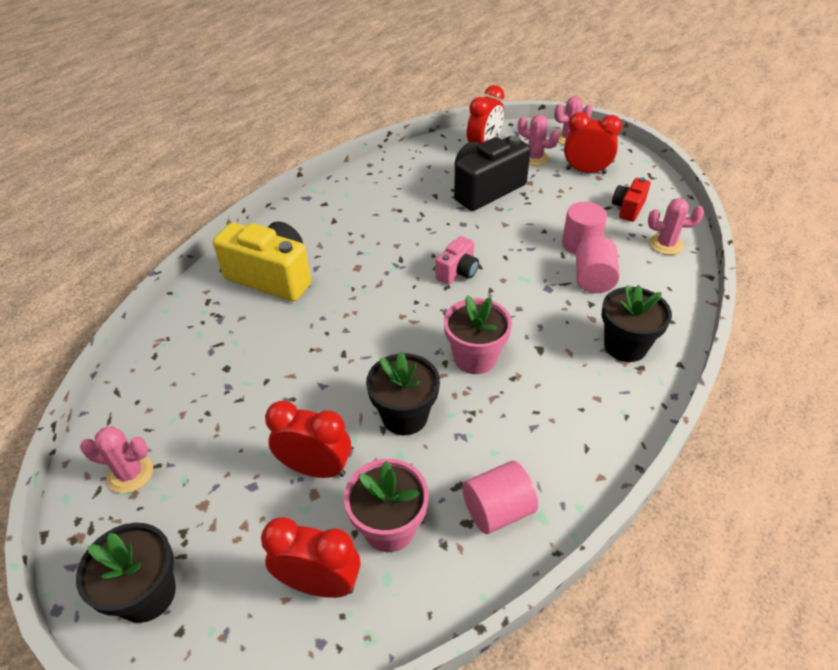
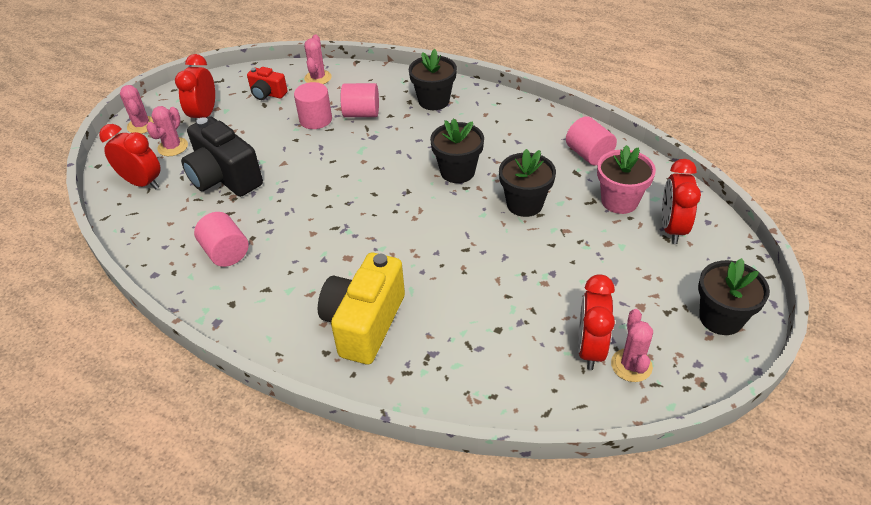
camera: 95 degrees left, 0 degrees up
(316, 468) = (586, 246): red clock -> red clock (590, 348)
(384, 197) = (226, 252): none -> pink cylinder
(458, 272) = (353, 188): pink camera -> none
(475, 357) = (457, 171): pink flower pot -> black flower pot

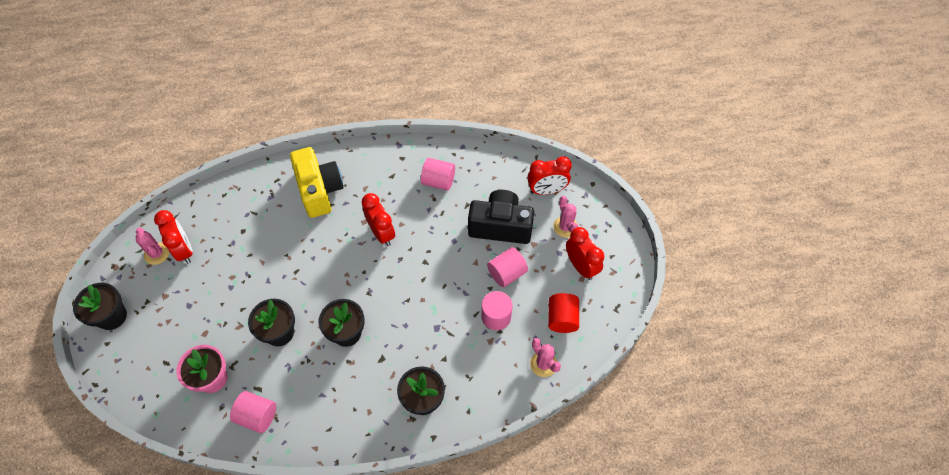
camera: 140 degrees right, 15 degrees up
(142, 125) = (611, 229): pink cactus -> none
(267, 94) = (562, 318): red camera -> red cylinder
(361, 113) = (467, 346): pink cylinder -> pink cylinder (507, 273)
(672, 228) = (164, 374): red clock -> red clock (381, 233)

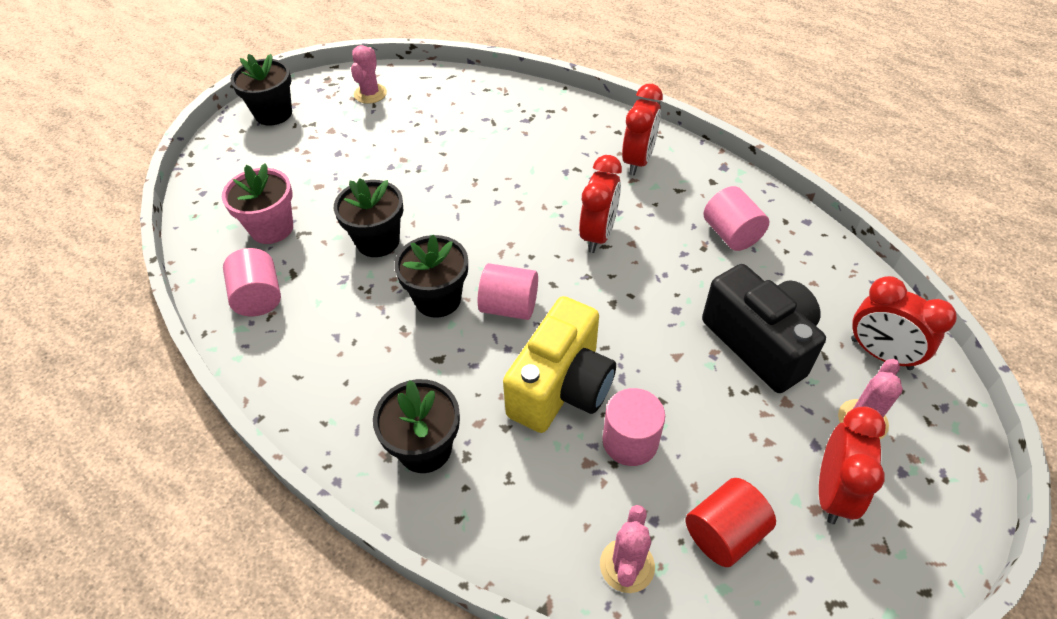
camera: 50 degrees right, 10 degrees down
(184, 250) = (395, 107): red clock -> red clock (638, 161)
(319, 190) = (581, 148): yellow camera -> yellow camera (561, 387)
(507, 273) = (705, 403): pink cylinder -> pink cylinder (509, 307)

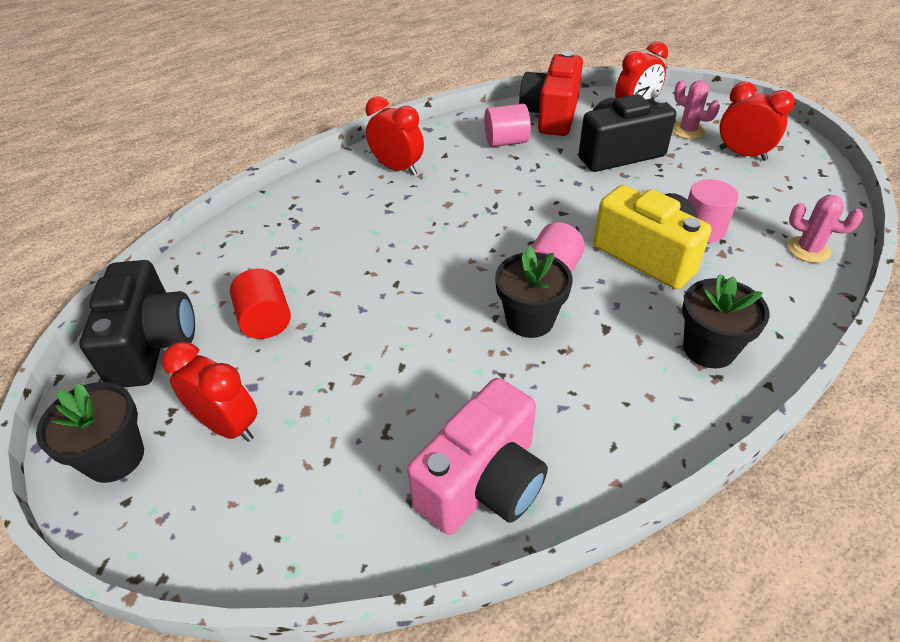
camera: 75 degrees left, 5 degrees down
(259, 297) = (483, 483): pink cylinder -> pink camera
(272, 228) = (363, 465): pink flower pot -> none
(370, 94) = (152, 344): pink cactus -> black camera
(378, 241) = (429, 359): black flower pot -> none
(598, 235) = (481, 206): red clock -> red clock (228, 425)
(724, 533) = (777, 202): red cylinder -> red cylinder (265, 320)
(815, 266) = (551, 115): none -> red camera

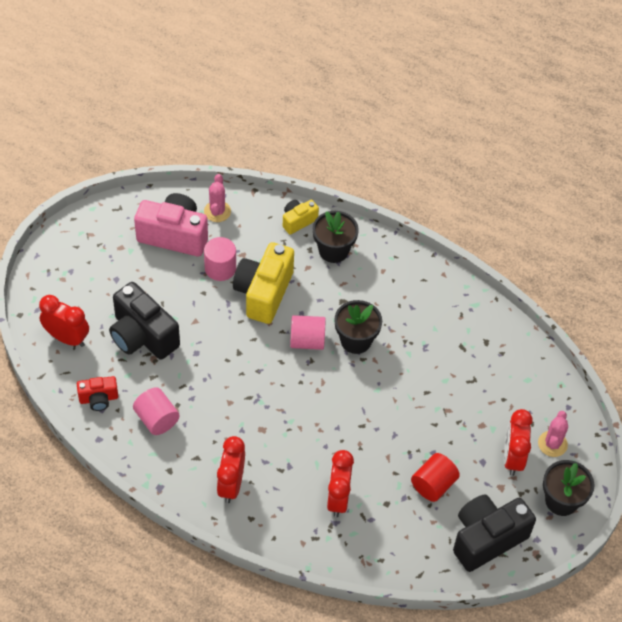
camera: 120 degrees left, 10 degrees up
(483, 483) = (475, 326): pink camera -> pink camera (174, 235)
(551, 115) = (98, 399): red camera -> red camera, size x0.53
(688, 130) = (87, 295): pink cactus -> pink cactus (552, 444)
(742, 154) = (110, 256): red clock -> red clock (338, 498)
(779, 326) = (298, 221): none -> yellow camera

